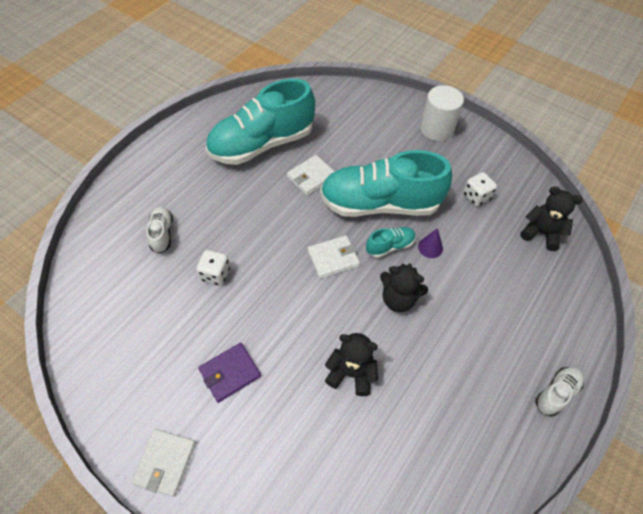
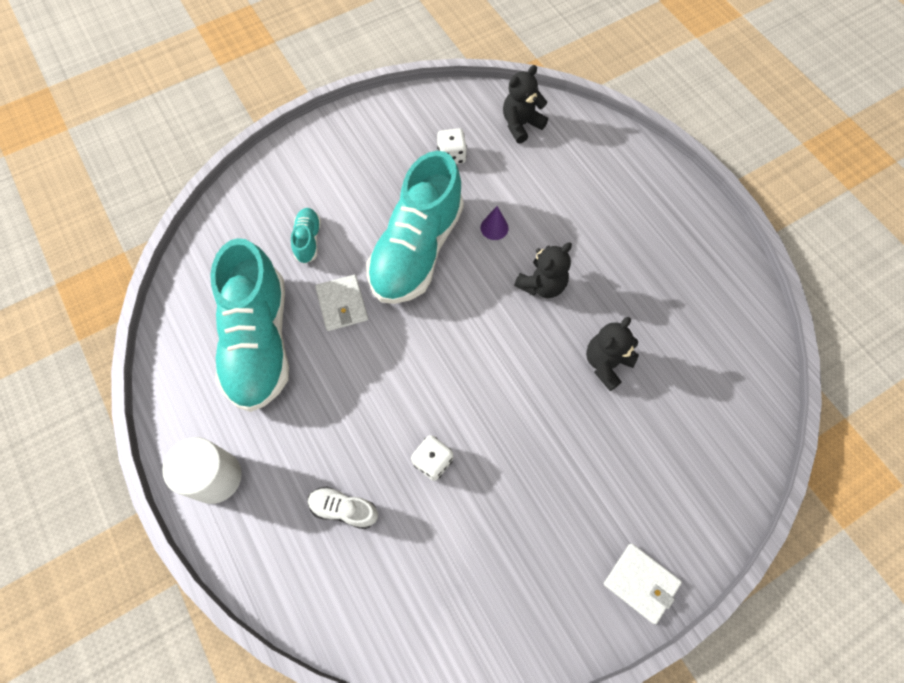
camera: 65 degrees left, 10 degrees up
(230, 373) = (564, 484): purple wallet -> none
(333, 258) = (466, 326): white wallet -> none
(390, 246) = (476, 264): turquoise shoe -> turquoise shoe (308, 240)
(436, 129) = (341, 146): white cylinder -> white cylinder (215, 477)
(556, 393) = (683, 202): white shoe -> none

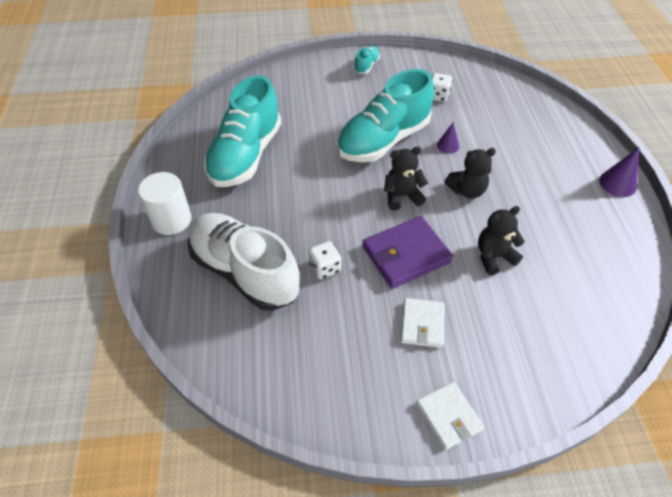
camera: 25 degrees right, 15 degrees down
(308, 240) = (311, 111): turquoise shoe -> turquoise shoe (366, 66)
(342, 304) = (313, 154): white wallet -> white wallet (422, 324)
(344, 509) = (245, 272): white shoe -> white shoe, size x2.38
(513, 402) = (406, 254): none -> purple wallet
(521, 125) = (500, 93): black teddy bear -> black teddy bear (402, 196)
(693, 208) = (617, 183): none -> purple cone

